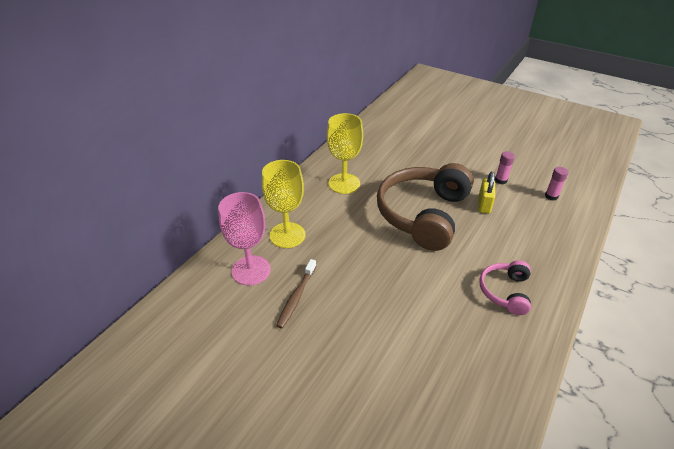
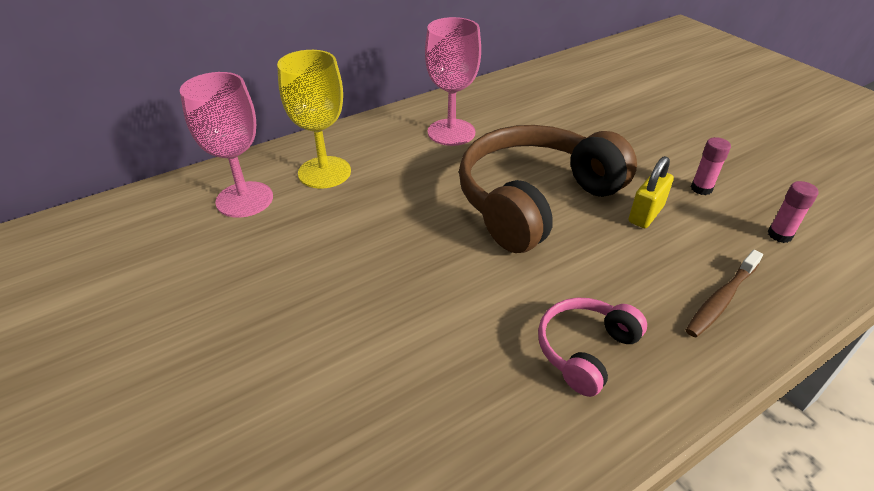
camera: 25 degrees right, 0 degrees up
(296, 297) = (270, 249): brown toothbrush -> brown toothbrush (721, 299)
(344, 183) = (451, 132): yellow goblet -> pink goblet

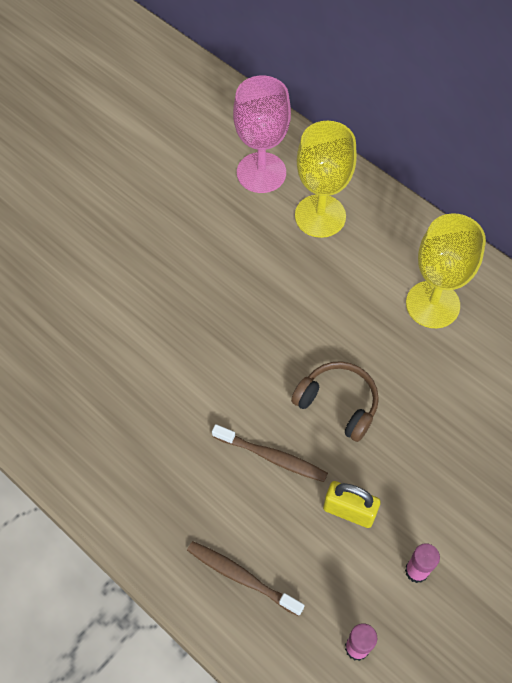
camera: 75 degrees right, 20 degrees up
(451, 132) = (432, 304): pink goblet -> yellow goblet
(534, 200) = (338, 403): brown headphones -> brown headphones, size x0.49
(585, 253) = (272, 457): none -> brown toothbrush
(585, 350) = (156, 464): pink headphones -> none

